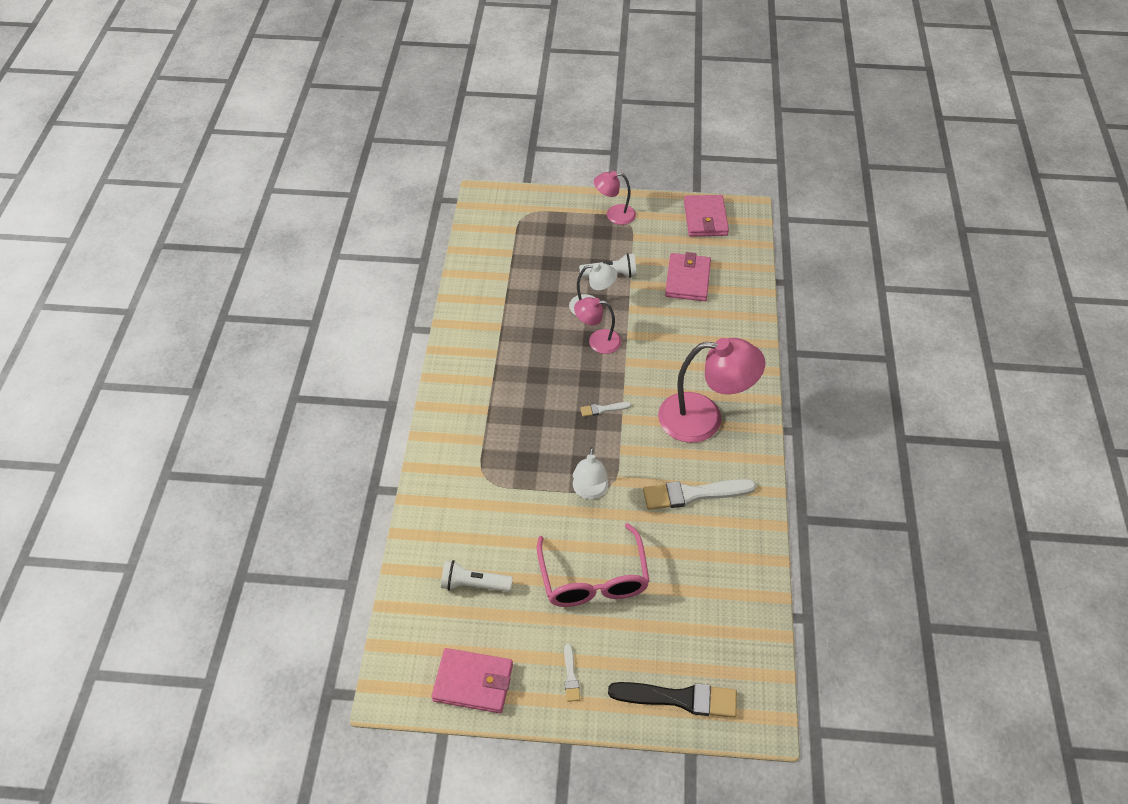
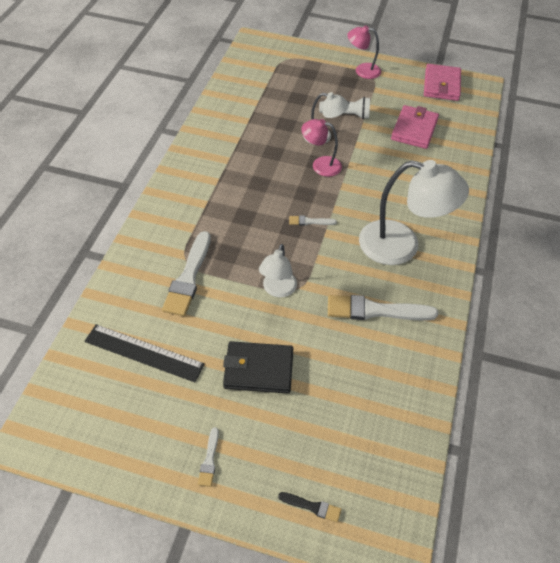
camera: 10 degrees right, 0 degrees up
(473, 682) = (112, 446): pink wallet -> none
(474, 584) = (144, 353): white flashlight -> black ruler
(494, 496) = (188, 277): none -> white brush
(593, 578) = (258, 369): pink glasses -> black wallet
(679, 698) = (312, 507): black brush -> black brush, size x0.48
(704, 418) = (401, 246): pink lamp -> white lamp

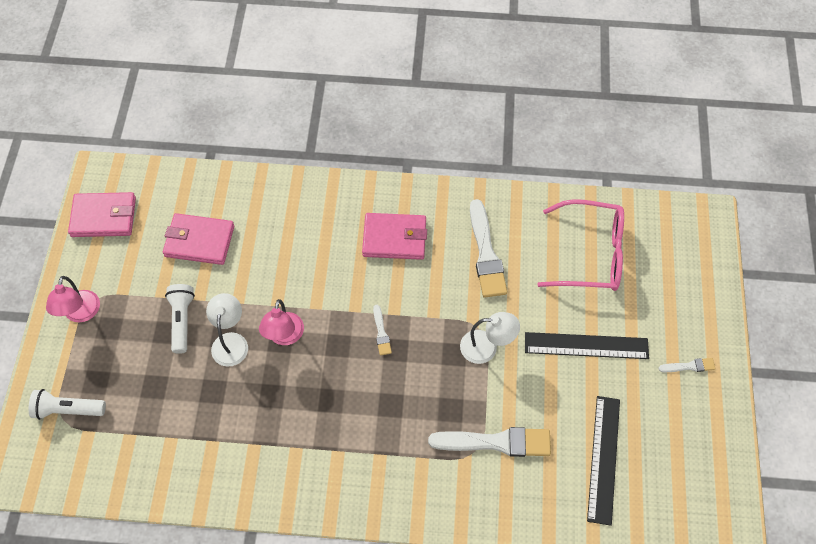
camera: 100 degrees left, 10 degrees up
(258, 369) = (586, 345): black wallet -> black ruler
(292, 61) = (68, 410): none -> white flashlight
(312, 507) = (697, 278): black brush -> none
(361, 402) = (590, 254): none -> pink glasses
(401, 246) = (394, 238): white lamp -> pink wallet

